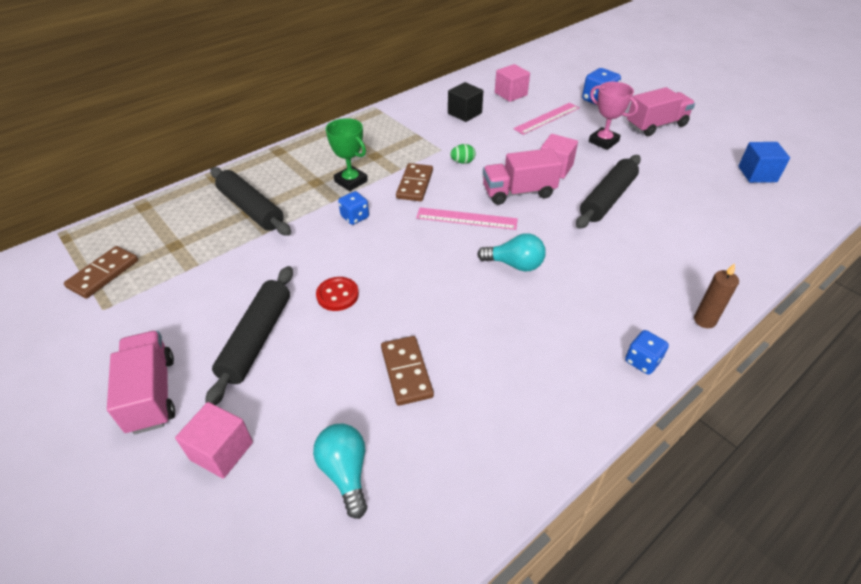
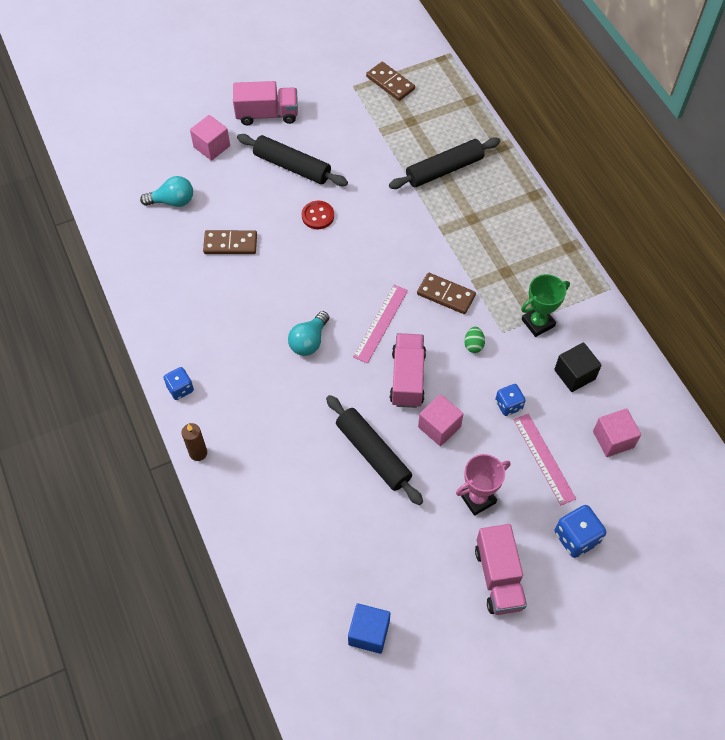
camera: 105 degrees right, 15 degrees up
(351, 181) = (465, 245): green trophy -> green trophy (538, 323)
(355, 217) = (409, 240): blue dice -> blue dice (508, 405)

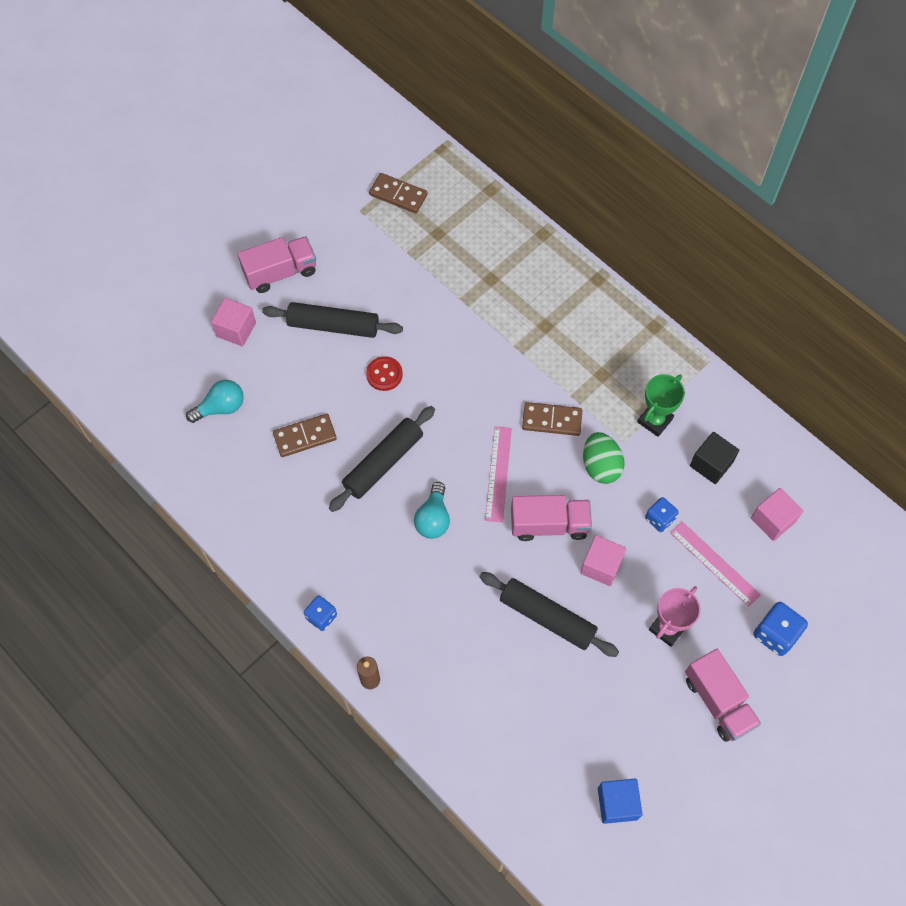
camera: 20 degrees left, 5 degrees up
(407, 378) = (549, 524): pink truck -> pink truck turned 105 degrees clockwise
(444, 170) = (495, 279): black rolling pin -> black rolling pin (383, 463)
(473, 345) = (600, 466): green egg -> green egg, size x1.80

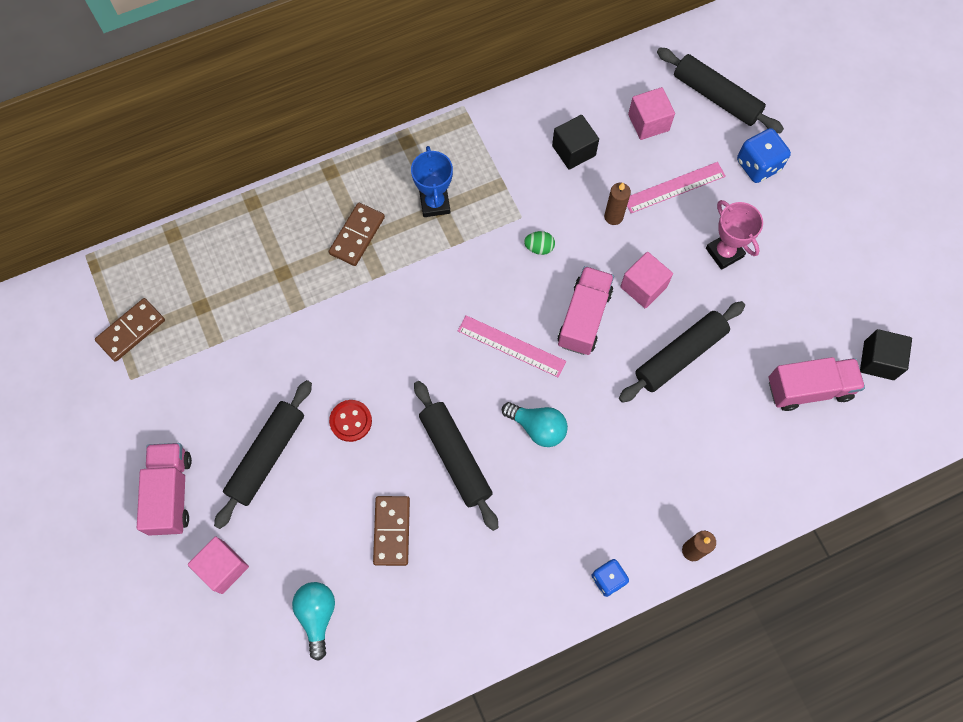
camera: 70 degrees left, 5 degrees up
(552, 420) = (472, 274): brown domino -> brown domino (357, 235)
(600, 466) = (539, 247): green egg -> green egg, size x0.55
(605, 368) = (435, 203): none -> blue trophy
(617, 803) = (878, 360): blue cube -> black cube
(655, 420) = (509, 181): green trophy -> none
(659, 519) = (613, 217): blue dice -> brown candle
(718, 701) = (807, 237): pink truck -> pink truck (809, 389)
(831, 574) = (716, 97): none -> black rolling pin

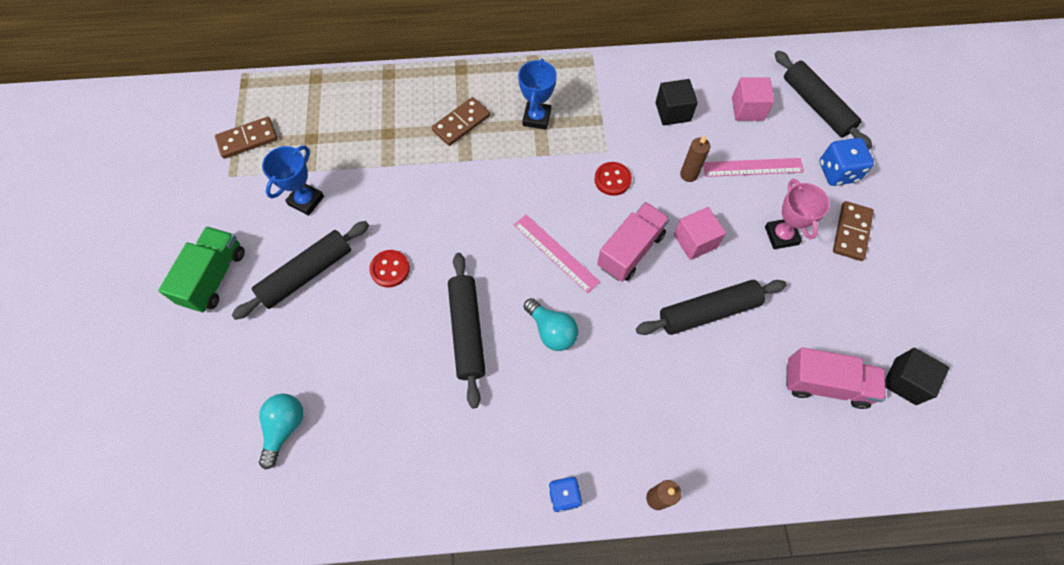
camera: 20 degrees right, 5 degrees down
(171, 493) = (214, 277): pink truck -> green truck
(223, 567) = (226, 355): pink cube -> none
(229, 378) = (306, 200): none -> blue trophy
(391, 531) = (383, 376): brown domino -> brown domino (851, 232)
(539, 247) = (612, 179): green egg -> red button

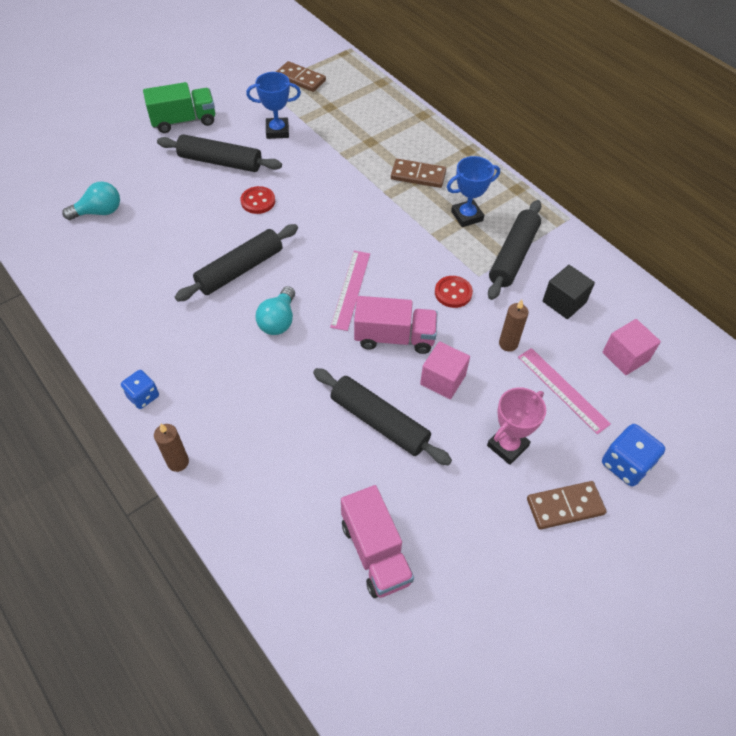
camera: 55 degrees right, 10 degrees down
(816, 106) = (688, 412): black rolling pin -> black rolling pin (513, 255)
(905, 381) = (431, 628): black cube -> none

